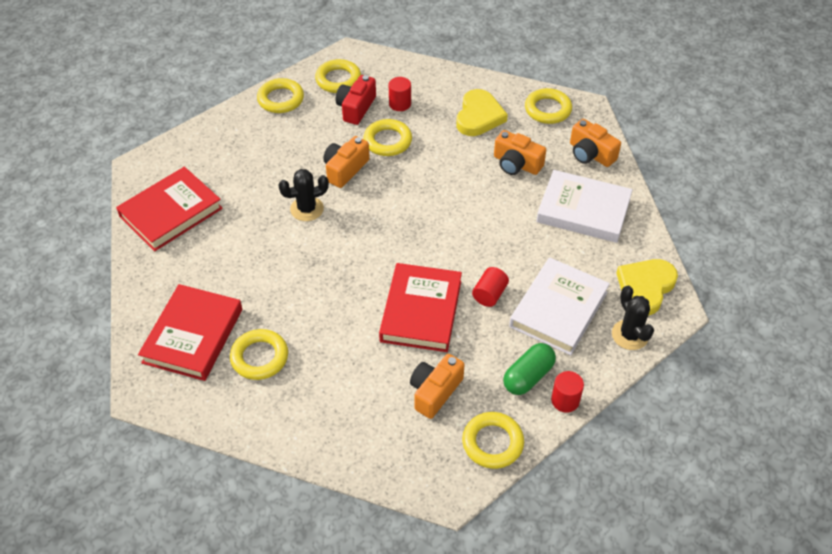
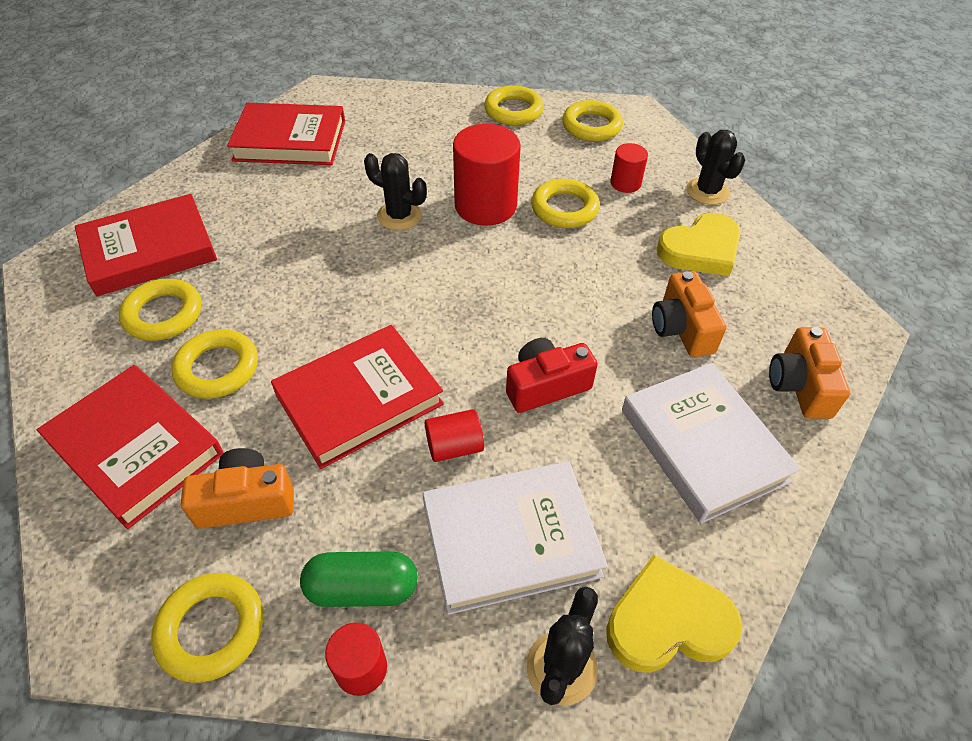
camera: 45 degrees right, 0 degrees up
(345, 169) = (485, 206): orange camera -> red cylinder
(350, 419) = (136, 448): none -> red book
(356, 108) = (574, 160): red camera -> red camera (546, 386)
(445, 80) = (707, 191): none -> black cactus
(547, 109) = (801, 297): yellow ring -> yellow ring (217, 368)

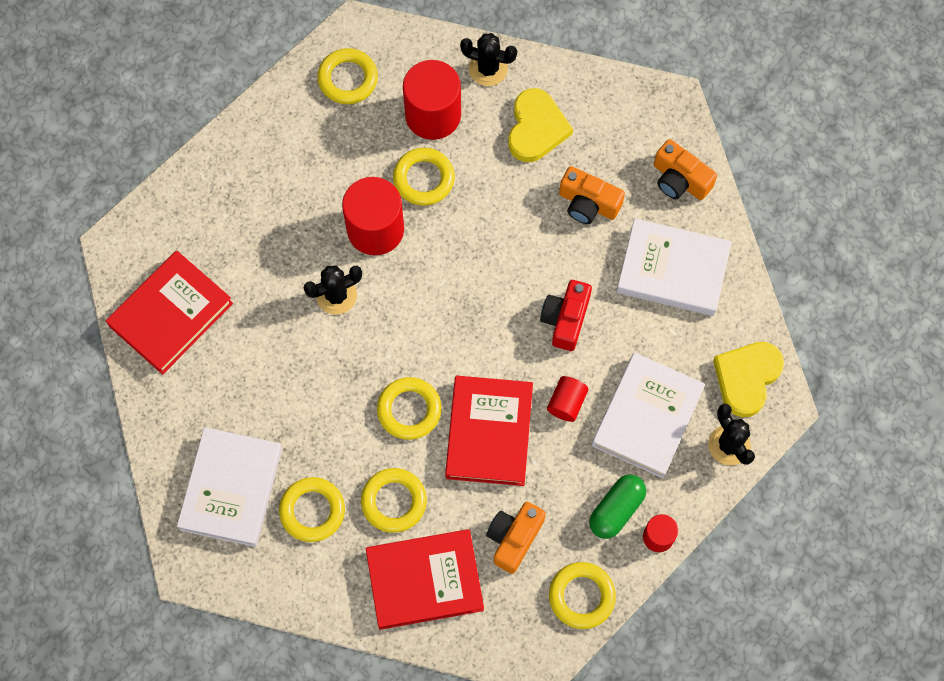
camera: 50 degrees left, 20 degrees up
(149, 250) = (231, 488): red book -> white book
(513, 111) = (277, 119): yellow ring -> yellow ring (409, 410)
(625, 183) = (433, 115): red cylinder -> red cylinder, size x1.94

